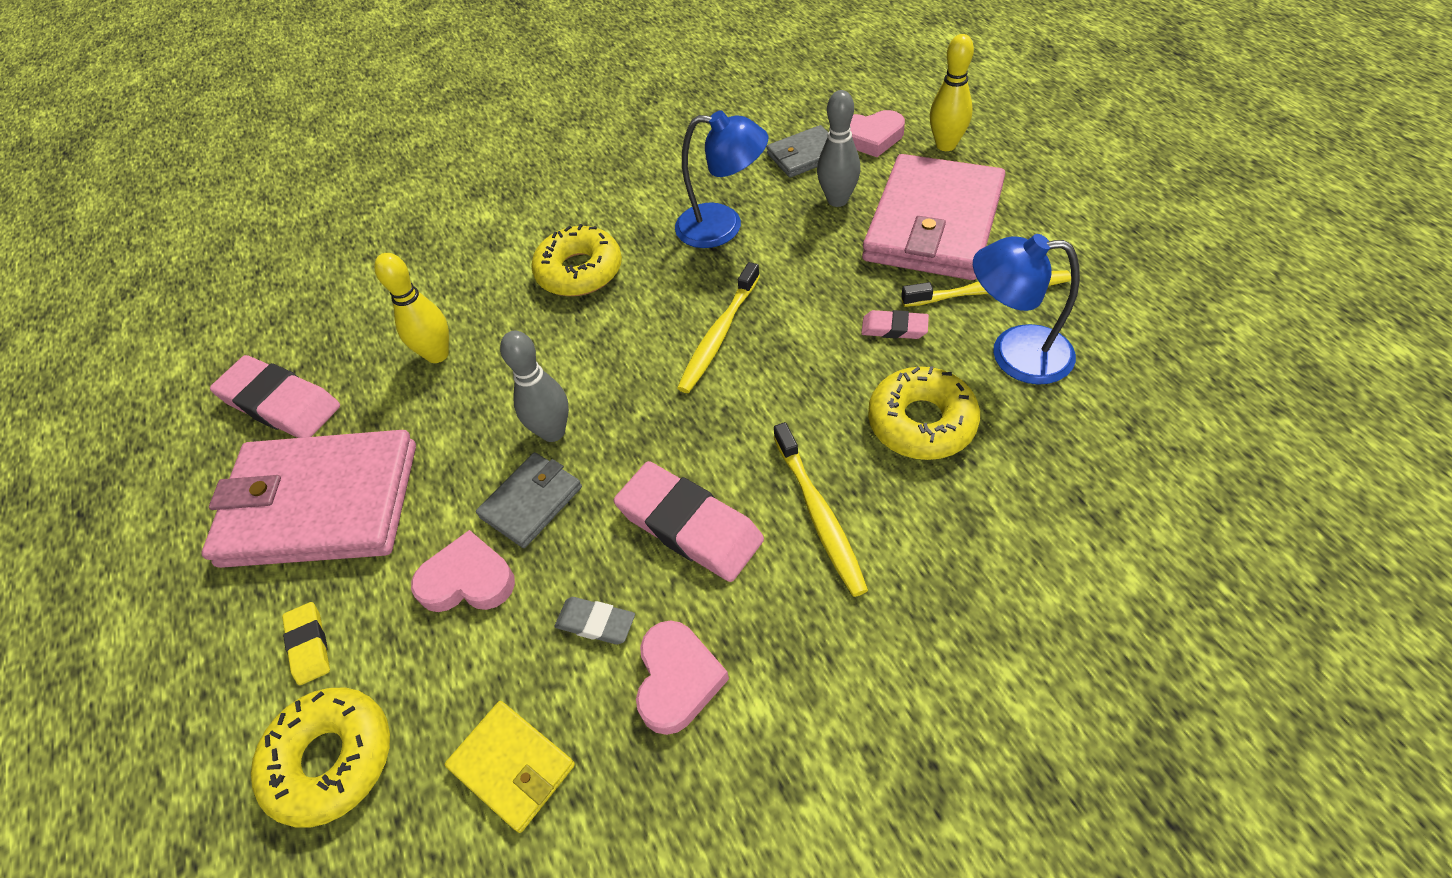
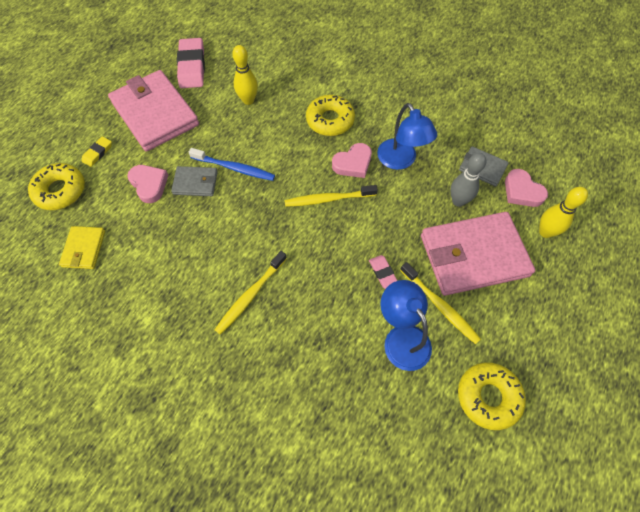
camera: 50 degrees right, 10 degrees up
(553, 432) = (234, 168): grey bowling pin -> blue toothbrush
(596, 623) = (154, 240): grey eraser -> none
(677, 679) = (144, 284): pink heart -> pink heart (353, 163)
(689, 526) = (216, 247): pink eraser -> none
(921, 422) = (329, 314): yellow donut -> yellow donut (488, 397)

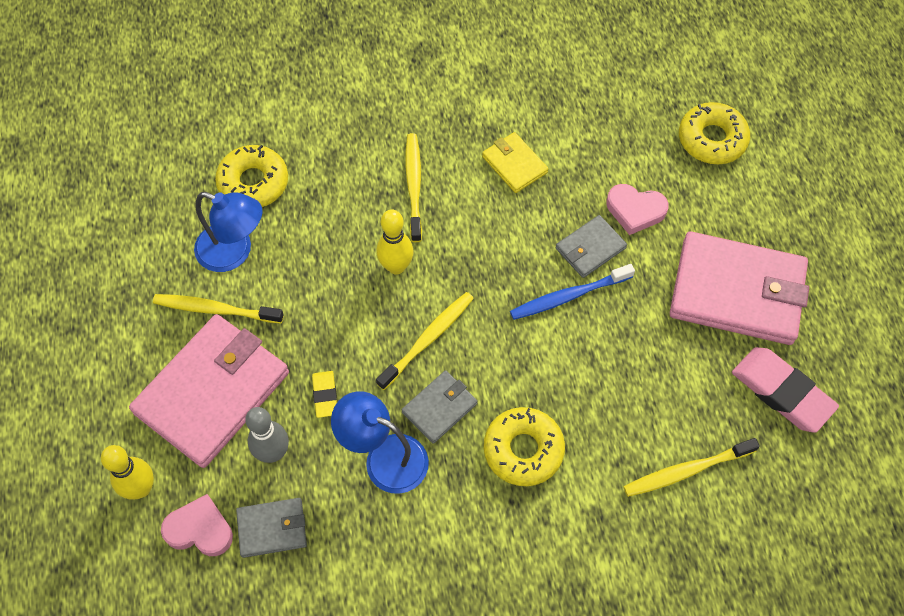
camera: 140 degrees right, 0 degrees up
(84, 249) = (615, 111): yellow wallet -> yellow wallet (514, 164)
(97, 153) = (732, 200): yellow eraser -> yellow eraser (325, 395)
(248, 100) = (653, 398): yellow bowling pin -> yellow bowling pin (396, 266)
(267, 68) = (687, 470): none -> yellow toothbrush
(353, 163) = (439, 408): pink heart -> grey wallet
(383, 273) = (300, 301): pink eraser -> none
(488, 397) = (117, 258): yellow donut -> yellow donut (253, 183)

